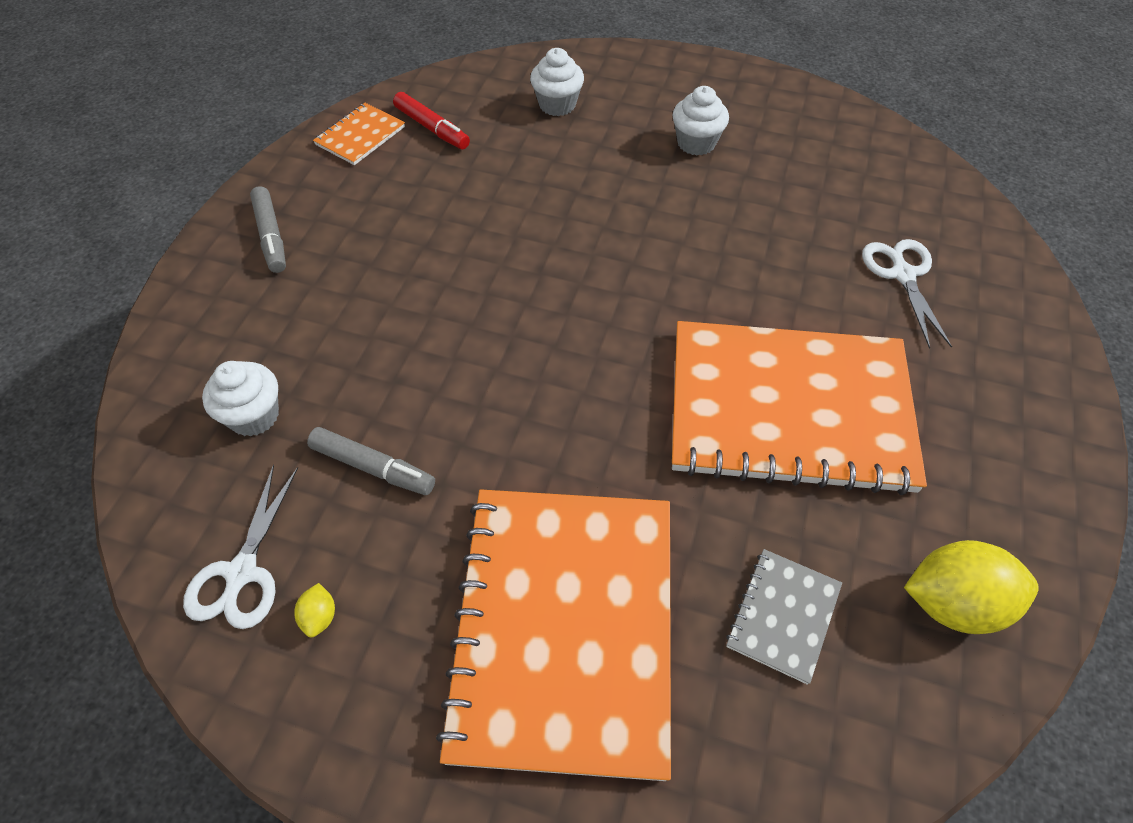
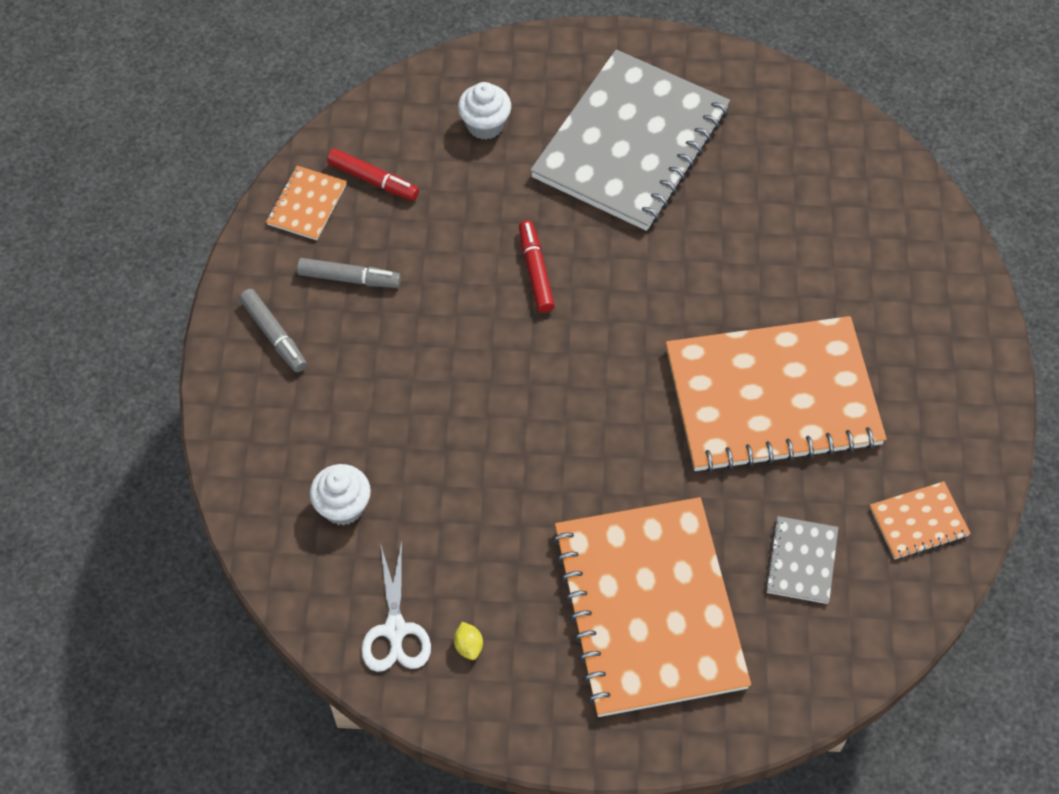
camera: 15 degrees left, 5 degrees up
(373, 467) = (460, 525): grey marker -> grey marker (349, 278)
(560, 232) = (536, 271): none -> red marker
(696, 143) = (631, 143): white cupcake -> grey notebook
(902, 275) = (842, 248): white scissors -> none
(953, 603) = (918, 522): yellow lemon -> orange notebook

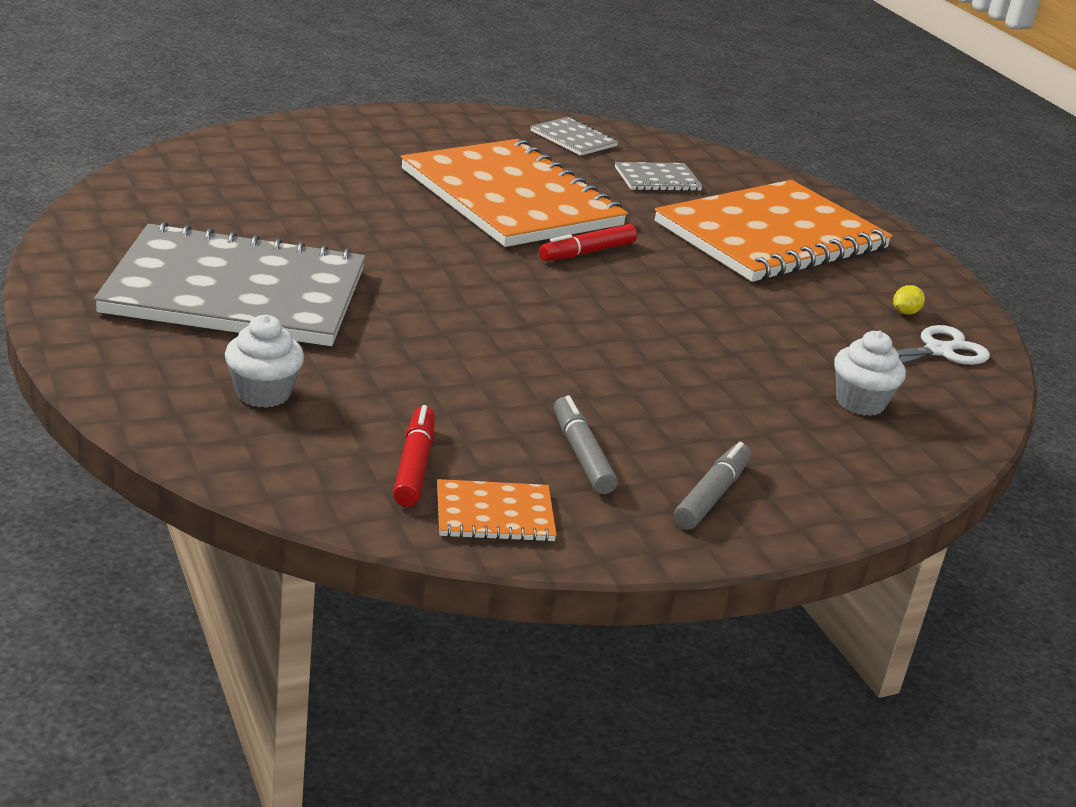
camera: 120 degrees left, 30 degrees down
(536, 271) = (466, 329): red marker -> red marker (587, 252)
(918, 522) = (573, 139): orange notebook -> grey notebook

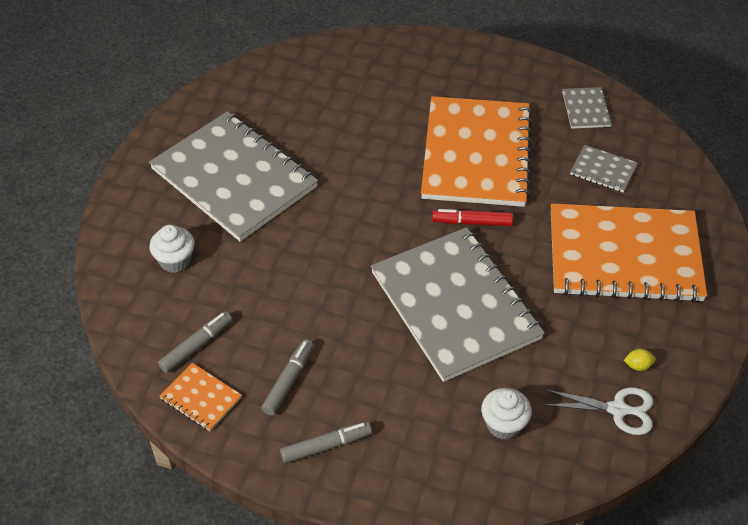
camera: 45 degrees right, 20 degrees up
(414, 465) = (196, 346): red marker -> grey marker
(669, 324) = (455, 305): none -> grey notebook

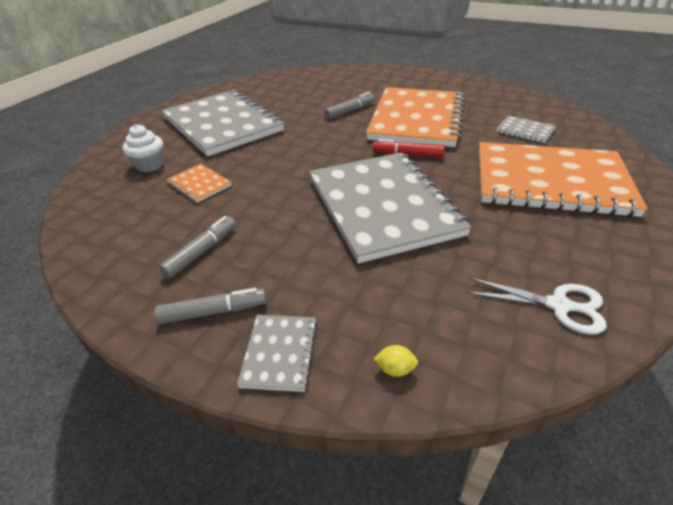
camera: 10 degrees right, 10 degrees down
(196, 346) = (132, 219): grey marker -> grey marker (350, 111)
(201, 398) = (110, 259): orange notebook -> orange notebook (199, 184)
(503, 425) = (420, 309): white cupcake -> none
(586, 109) = (508, 100): grey notebook -> grey notebook (280, 353)
(638, 365) = (577, 266): yellow lemon -> yellow lemon (395, 369)

